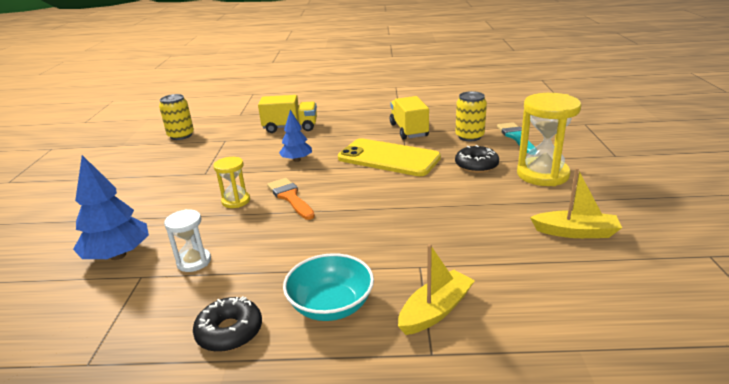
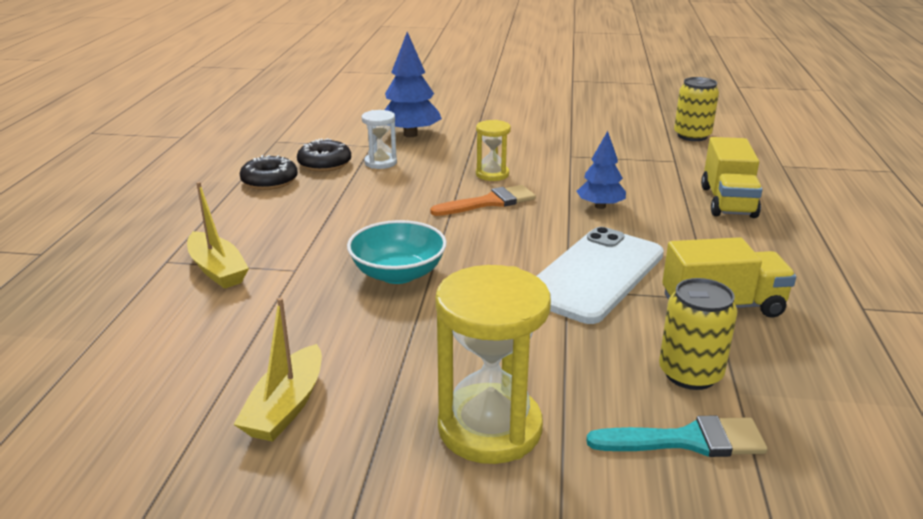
camera: 95 degrees right, 0 degrees up
(331, 305) = (268, 220): turquoise bowl -> turquoise bowl (398, 273)
(388, 158) = (595, 275): yellow phone -> white phone
(476, 165) = (548, 356): black donut -> black donut (324, 164)

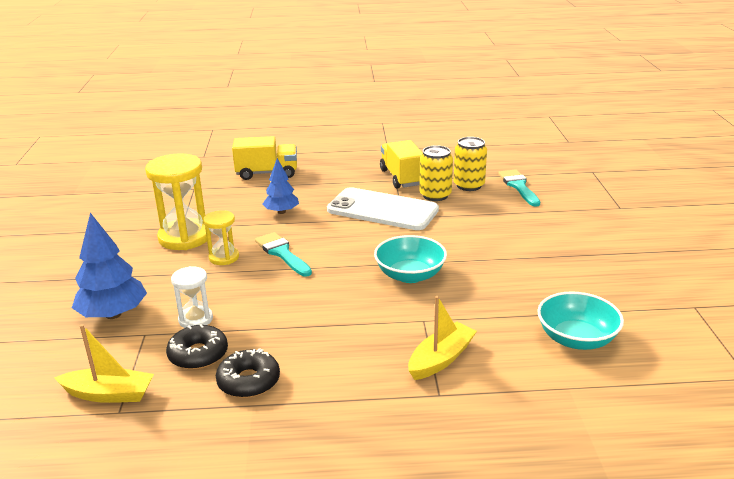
camera: 100 degrees left, 0 degrees up
(167, 372) = (576, 339): none -> turquoise bowl
(286, 407) = (573, 286): yellow boat -> yellow boat (109, 394)
(489, 202) = (282, 253): orange brush -> turquoise brush
(490, 428) = (544, 228): yellow hourglass -> yellow hourglass (185, 237)
(692, 136) = (140, 182): yellow can -> yellow can (435, 195)

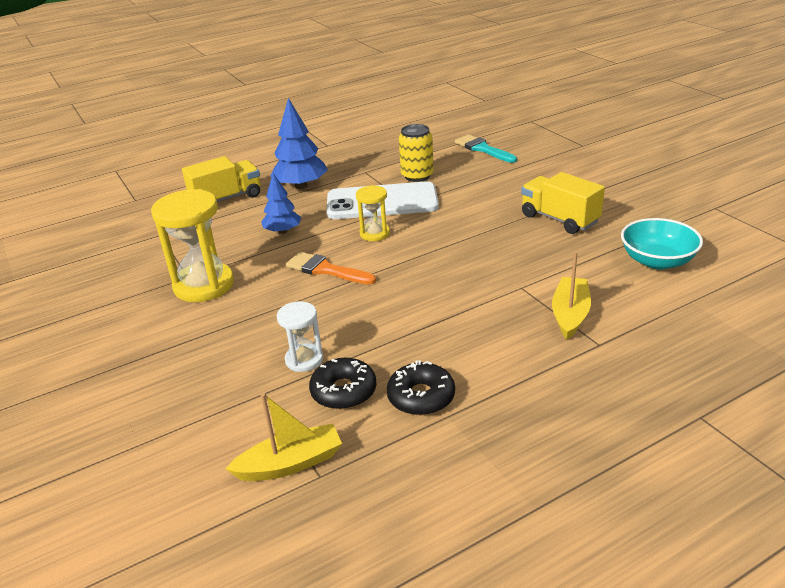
camera: 25 degrees left, 5 degrees up
(113, 314) = (206, 386): blue tree -> blue tree (301, 186)
(224, 257) = (269, 292): yellow hourglass -> yellow hourglass (374, 234)
(282, 253) = (326, 270): turquoise brush -> orange brush
(401, 177) = (369, 168): yellow truck -> yellow truck (559, 219)
(410, 275) = (468, 252): turquoise bowl -> none
(469, 185) = (438, 159): yellow can -> none

